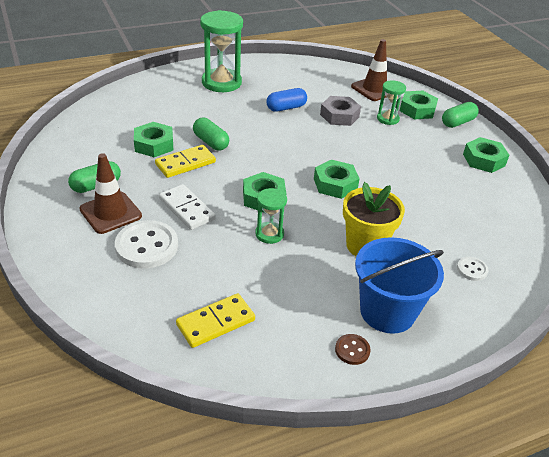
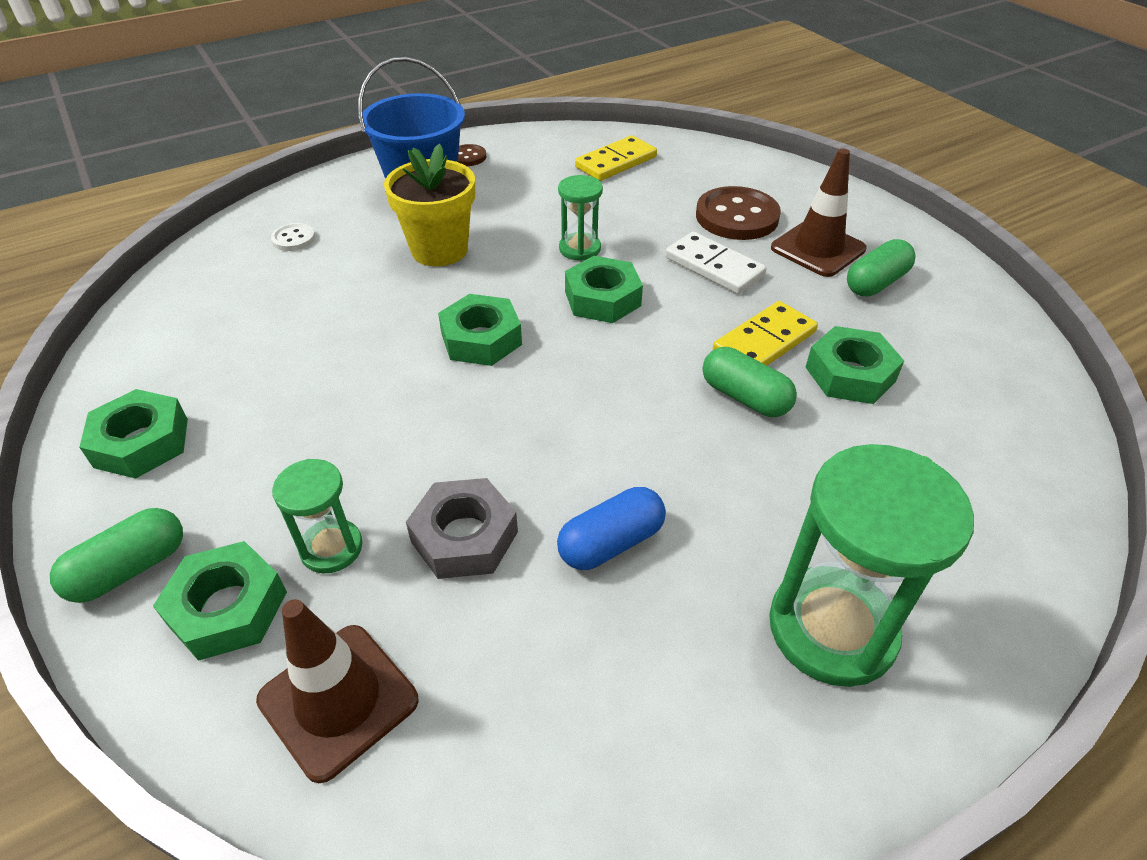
camera: 175 degrees right, 5 degrees up
(147, 246) = (737, 217): white button -> brown button

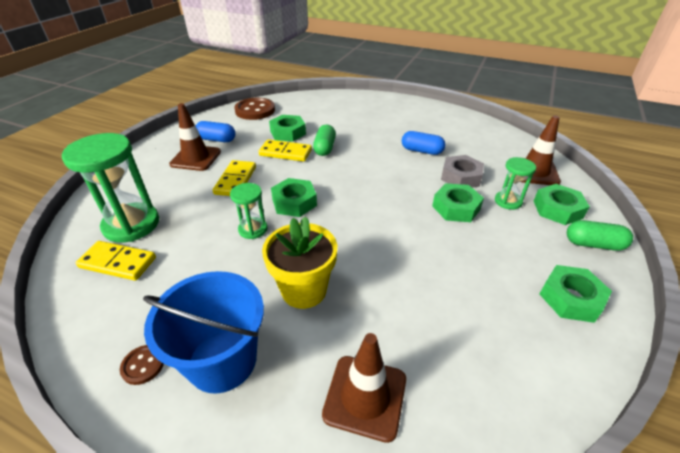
camera: 125 degrees left, 5 degrees down
(294, 239) = (365, 397): white button -> brown traffic cone
(481, 339) = (365, 225): green nut -> green nut (456, 208)
(714, 266) = (235, 180): white domino -> yellow domino
(737, 217) = (176, 188): brown button -> brown button (255, 110)
(832, 628) = (399, 115): green hourglass -> green hourglass (131, 225)
(876, 283) = (217, 139): green capsule -> blue capsule

